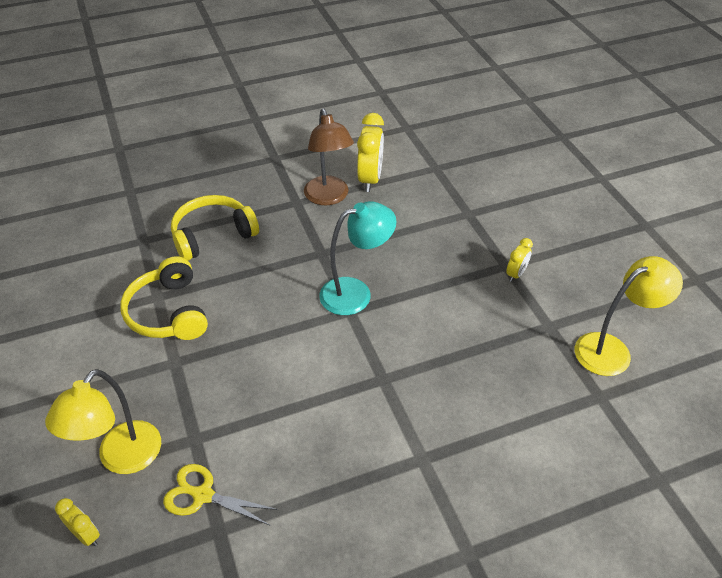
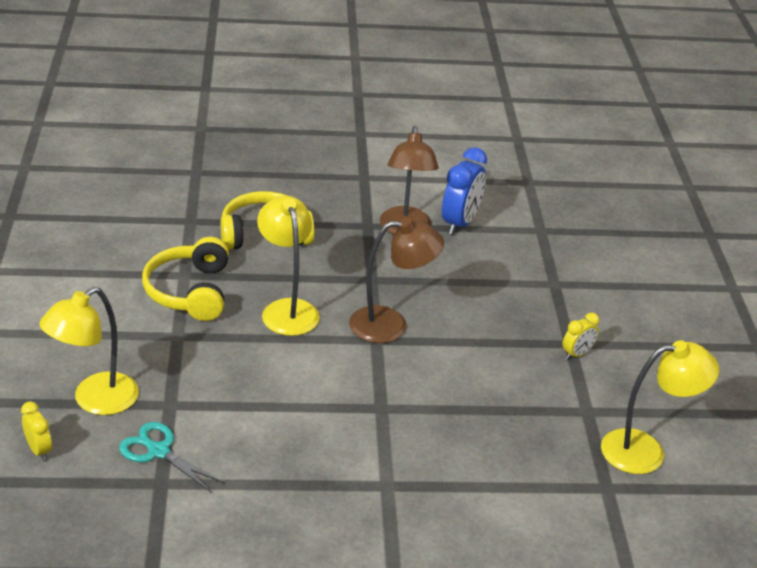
camera: 15 degrees right, 10 degrees down
(203, 495) = (158, 451): yellow scissors -> turquoise scissors
(261, 304) = (287, 309): none -> yellow lamp
(356, 293) = (391, 325): turquoise lamp -> brown lamp
(370, 179) = (460, 223): yellow clock -> blue clock

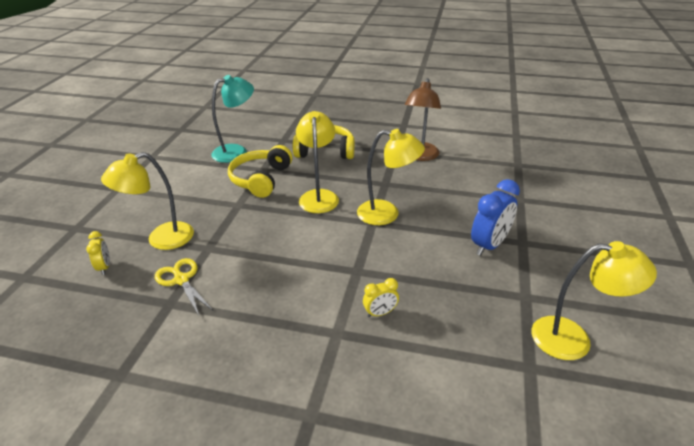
camera: 20 degrees right, 0 degrees up
(127, 248) = (236, 151): none -> turquoise lamp
(158, 451) = (181, 280): turquoise scissors -> yellow scissors
(391, 325) = (387, 214): brown lamp -> yellow lamp
(460, 223) = (460, 155): blue clock -> blue clock (489, 245)
(577, 354) = (526, 251): yellow clock -> yellow clock (380, 313)

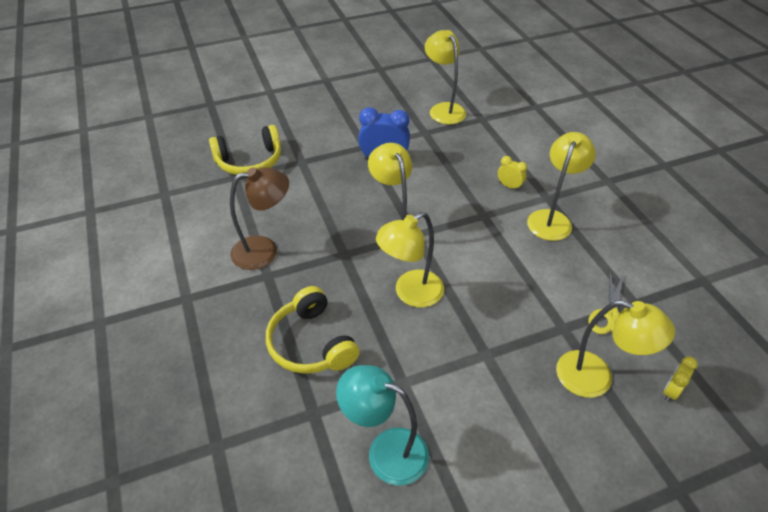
camera: 125 degrees left, 10 degrees up
(261, 179) = (424, 368): yellow headphones -> yellow headphones (249, 161)
(307, 315) = (552, 219): none -> yellow lamp

